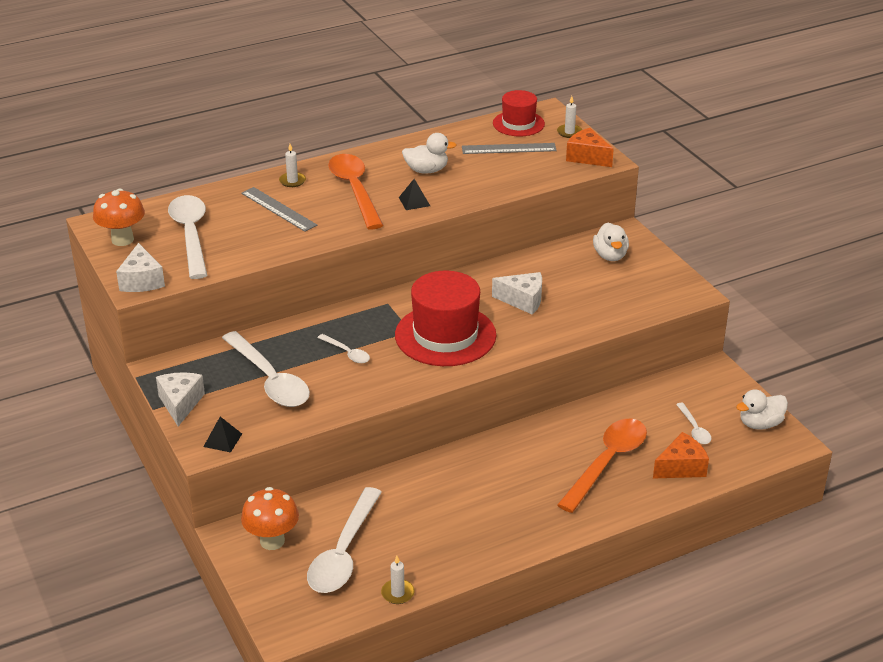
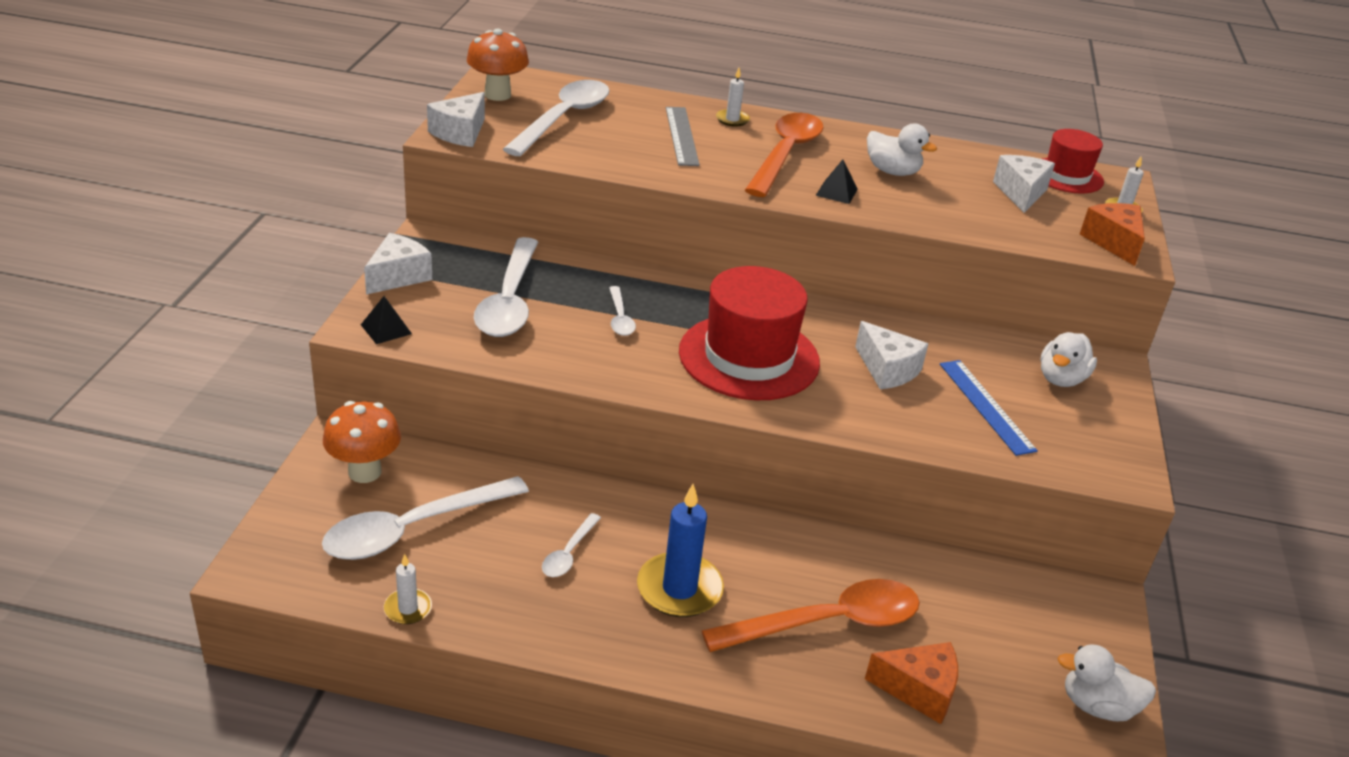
camera: 35 degrees right, 0 degrees up
(509, 149) = (1021, 193): grey ruler -> white cheese
(520, 492) = (679, 589): none -> blue candle
(592, 293) = (986, 406): none -> blue ruler
(694, 429) = (992, 654): white spoon -> white spoon (568, 553)

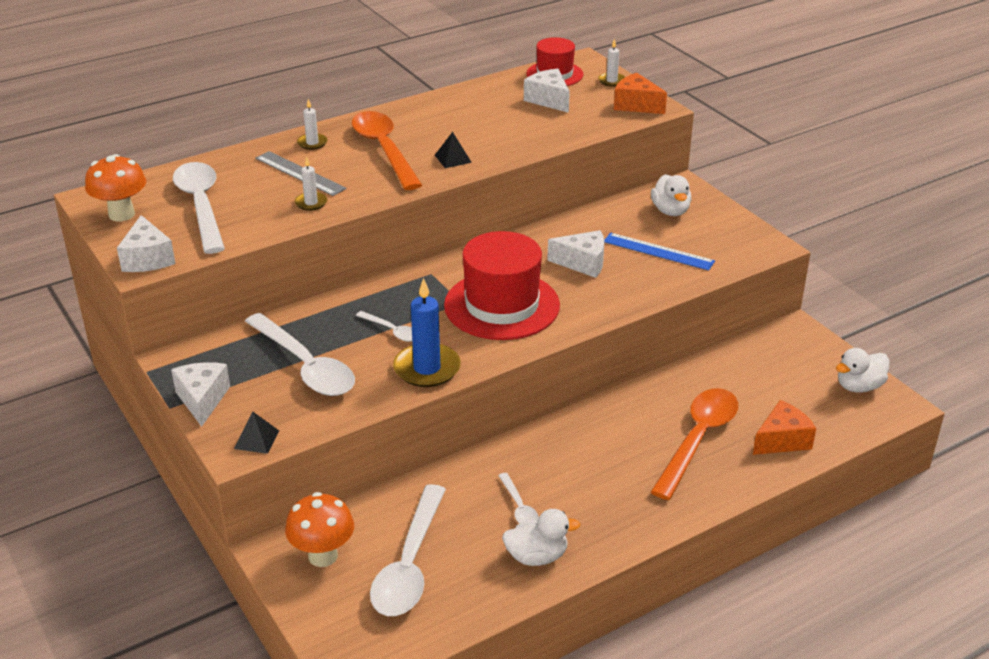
camera: 40 degrees left, 0 degrees up
(408, 608) = (480, 610): white candle -> white candle (311, 203)
(679, 589) = (605, 480): blue candle -> blue candle (427, 368)
(892, 171) = (461, 126): white duck -> white duck (537, 556)

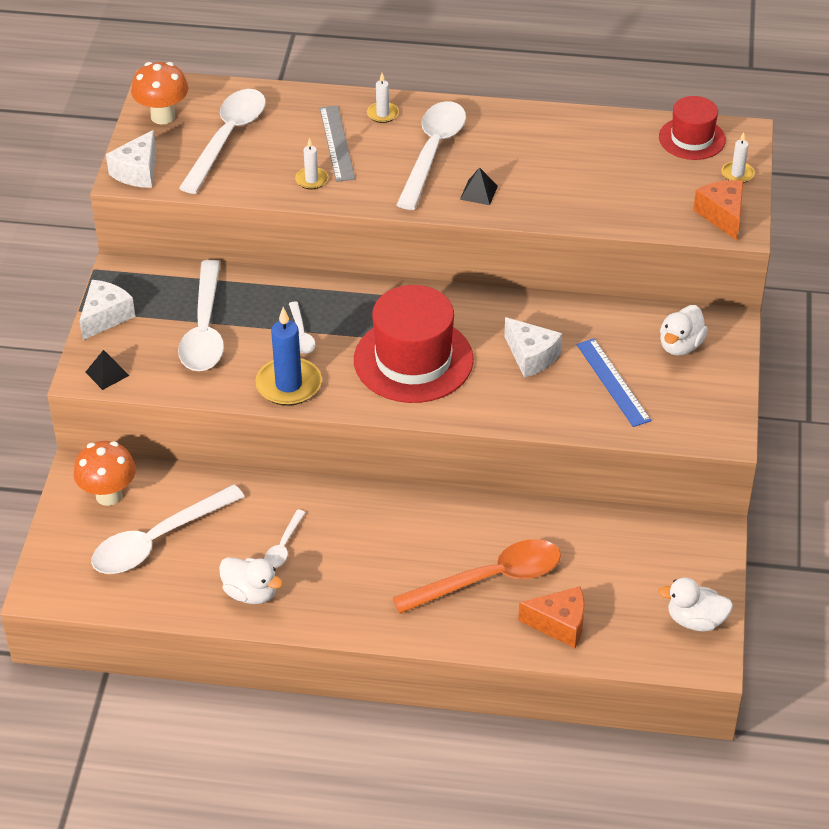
camera: 40 degrees right, 10 degrees up
(384, 149) = (433, 152): orange spoon -> white spoon
(548, 100) = (646, 167): white cheese -> none

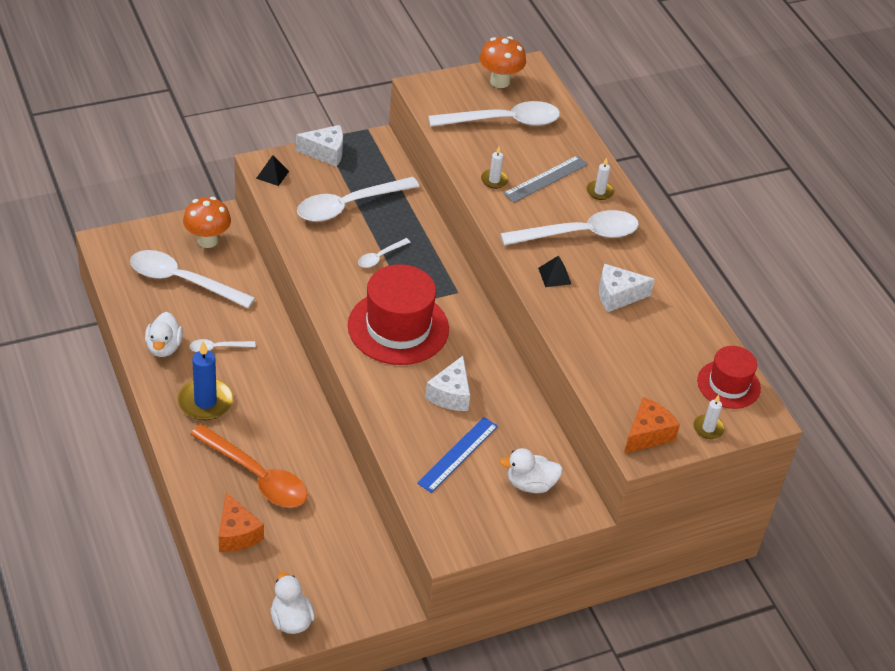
camera: 55 degrees right, 0 degrees up
(137, 172) = (432, 91): white cheese -> white cheese (617, 296)
(288, 385) = (325, 269): blue candle -> blue candle (205, 402)

